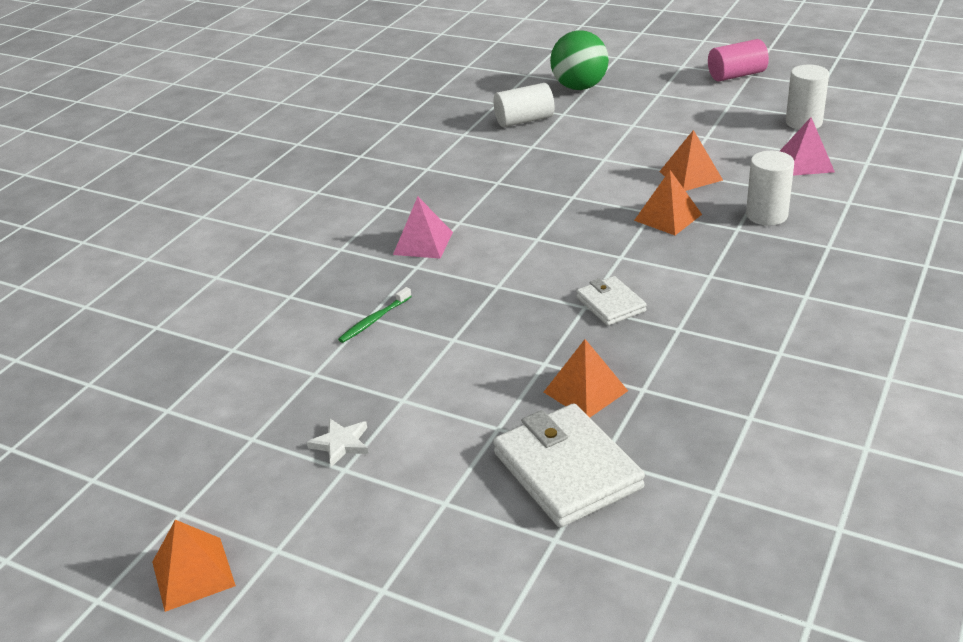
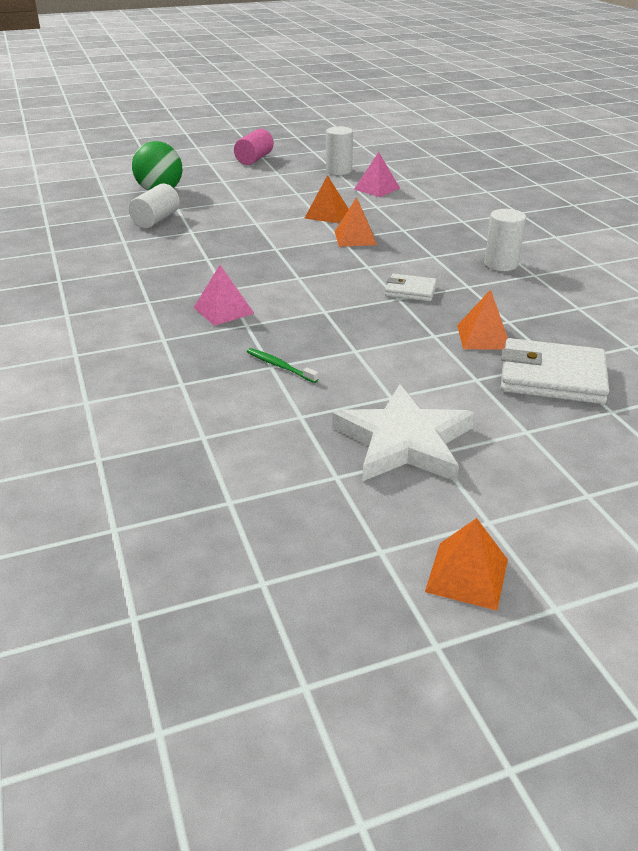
camera: 50 degrees left, 0 degrees up
(341, 444) = (404, 441): white star -> white star, size x2.45
(374, 320) = (280, 366): green toothbrush -> green toothbrush turned 135 degrees clockwise
(766, 215) = (405, 218): white cylinder -> white cylinder (501, 264)

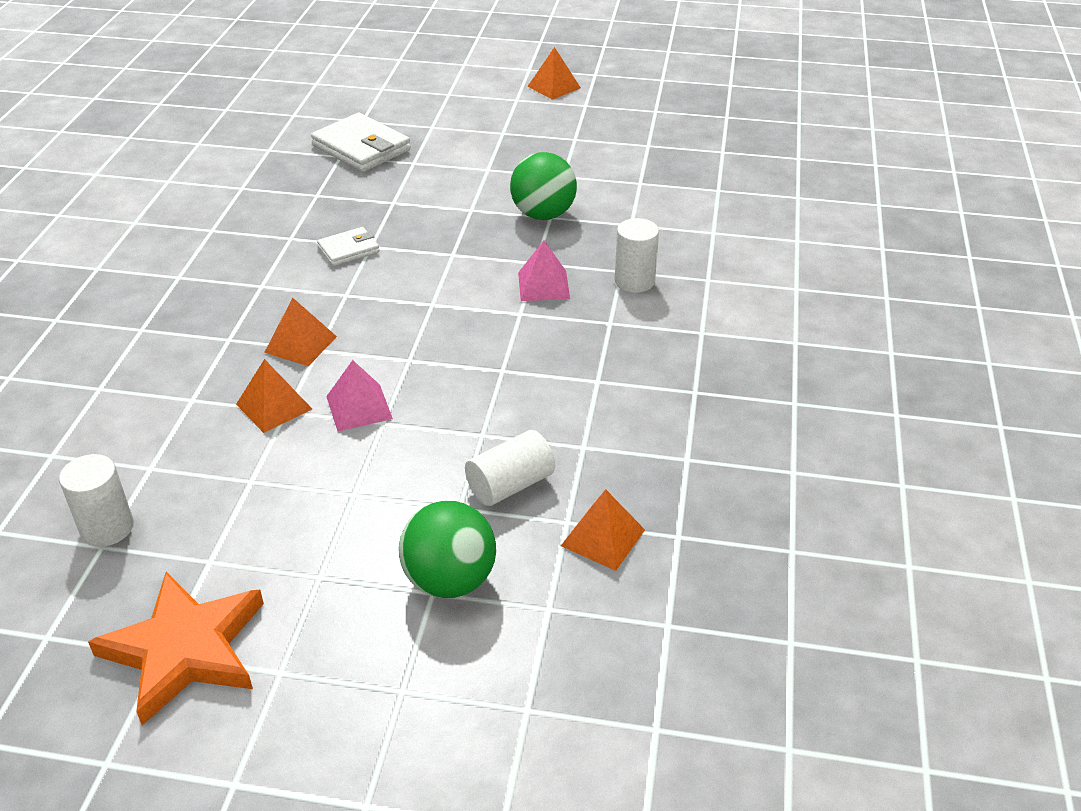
camera: 150 degrees left, 5 degrees up
(254, 159) = (185, 649): pink cylinder -> orange star
(280, 366) = (543, 214): green toothbrush -> green ball
(377, 188) = (129, 445): pink pyramid -> pink pyramid (359, 407)
(404, 441) = (513, 143): white star -> none
(410, 291) = (348, 250): white wallet -> white wallet turned 75 degrees counterclockwise
(483, 337) = (358, 188): orange pyramid -> orange pyramid (602, 537)
(501, 264) = (217, 251): white cylinder -> white cylinder (634, 281)

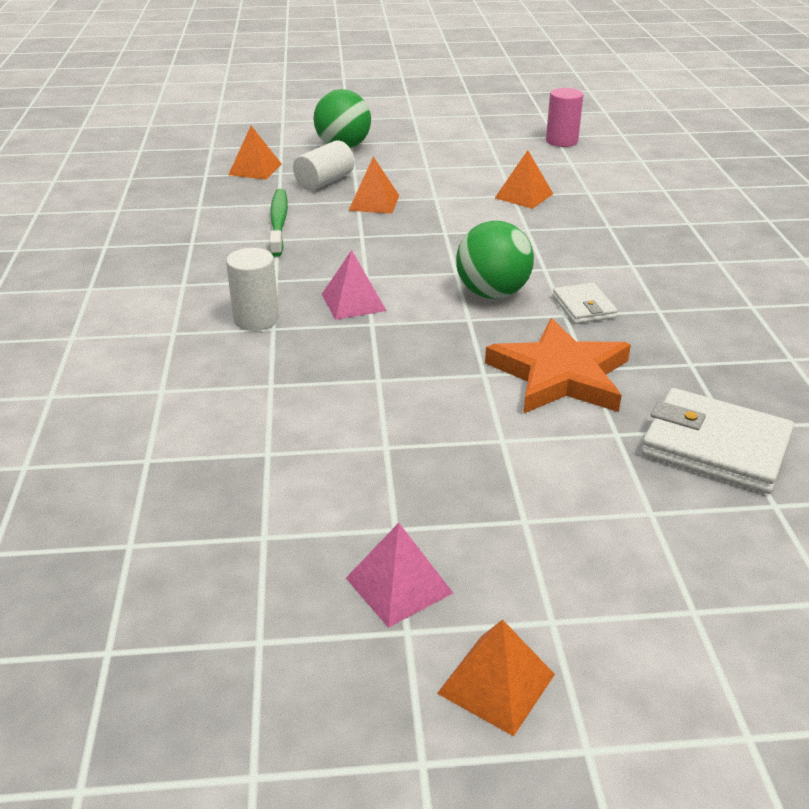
camera: 165 degrees right, 5 degrees down
(107, 528) = (561, 141): white cylinder -> pink cylinder
(185, 649) = (467, 117): orange star -> orange star (560, 375)
(300, 344) = (545, 230): orange pyramid -> orange pyramid (374, 202)
(348, 250) = (583, 307): white wallet -> white wallet turned 60 degrees counterclockwise
(359, 407) = (460, 202): pink pyramid -> pink pyramid (399, 585)
(543, 214) = (388, 381): green ball -> green ball (492, 293)
(590, 408) = (278, 222): none -> green toothbrush

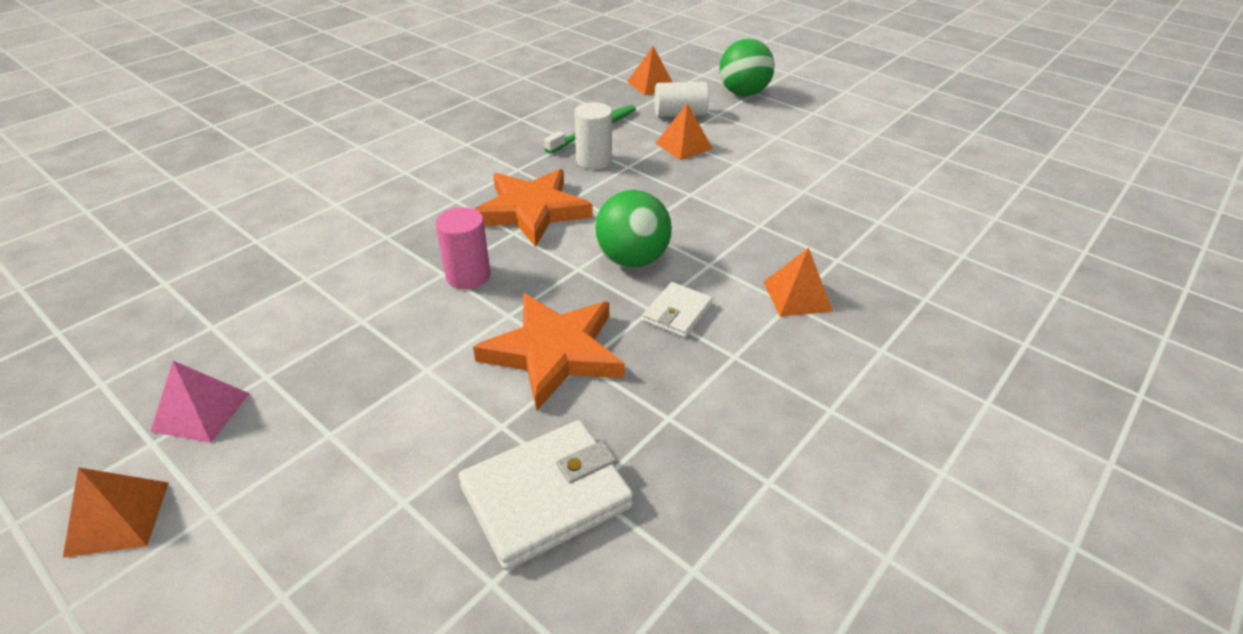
camera: 45 degrees right, 5 degrees up
(256, 319) = (459, 189): white cylinder -> white cylinder (593, 160)
(353, 302) = (531, 211): pink pyramid -> orange star
(524, 196) = (812, 196): orange pyramid -> orange pyramid (797, 296)
(561, 141) = (943, 165): pink cylinder -> pink cylinder (468, 276)
(715, 447) = (546, 497): white wallet -> white wallet turned 75 degrees clockwise

